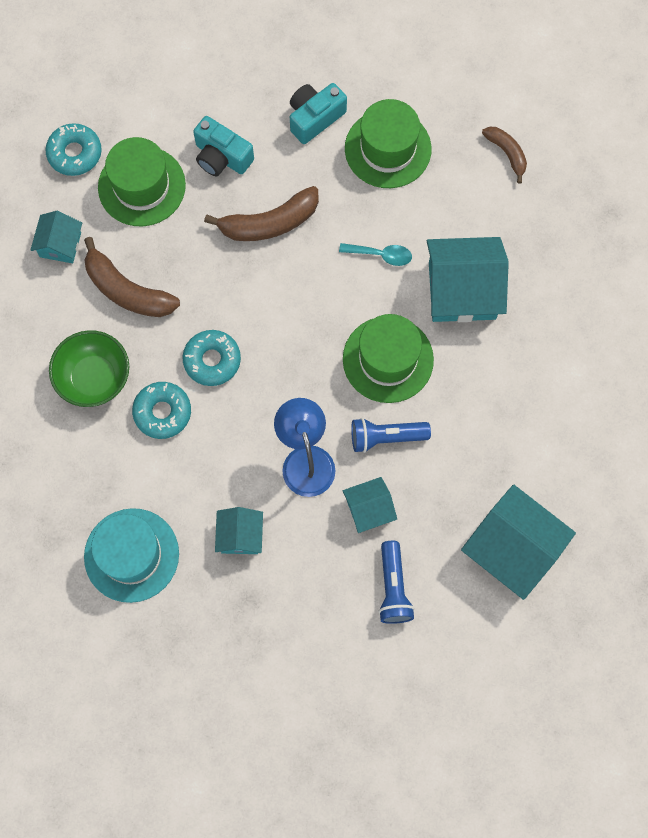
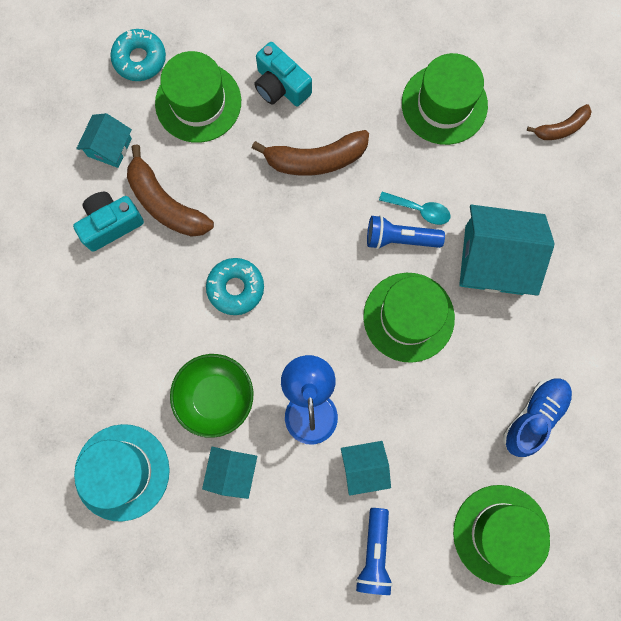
camera: 10 degrees right, 5 degrees up
(94, 378) = (118, 286): green bowl -> green bowl (215, 397)
(162, 412) = (178, 332): turquoise donut -> none
(314, 118) = (378, 62): turquoise camera -> turquoise camera (111, 224)
(386, 437) = (393, 396): blue flashlight -> blue flashlight (399, 238)
(507, 153) = (561, 128): brown banana -> brown banana turned 90 degrees clockwise
(512, 548) = (501, 534): turquoise house -> green hat
(526, 433) = (534, 417): none -> blue shoe

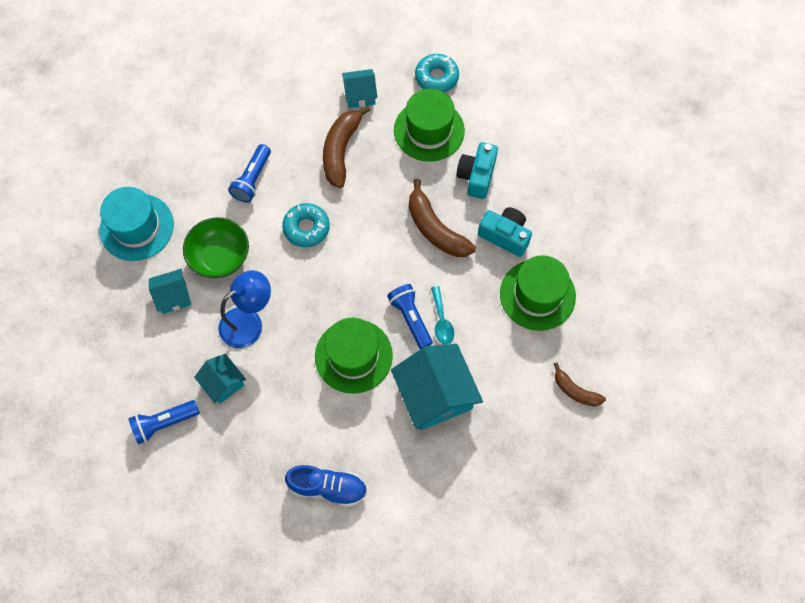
camera: 60 degrees right, 10 degrees down
(111, 224) = (305, 126): turquoise camera -> turquoise camera (505, 235)
(141, 315) = (252, 179): none -> blue flashlight
(501, 534) = (224, 508): green hat -> none

